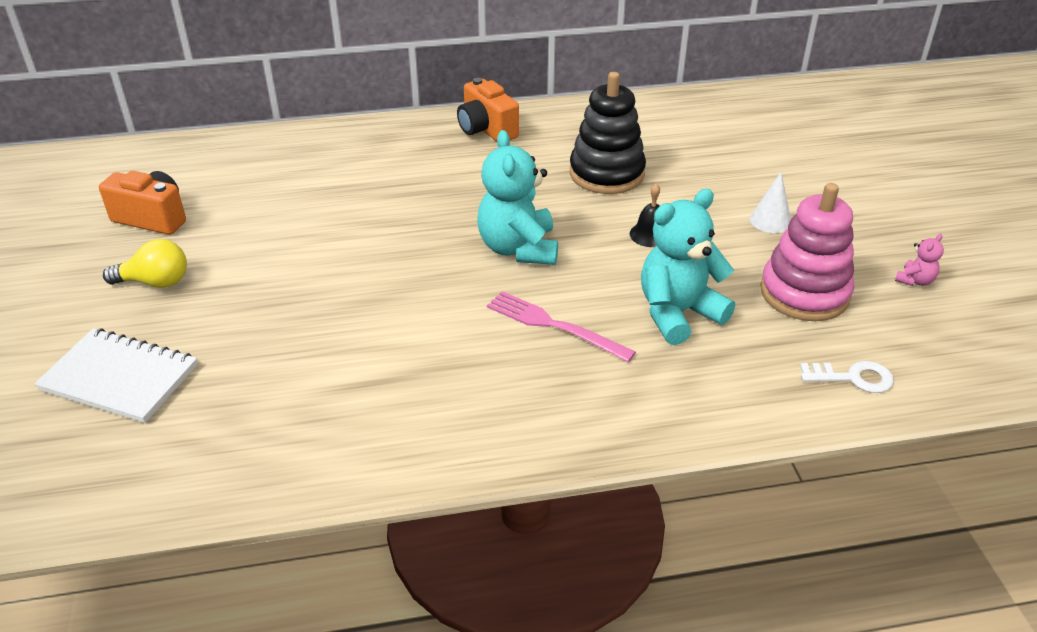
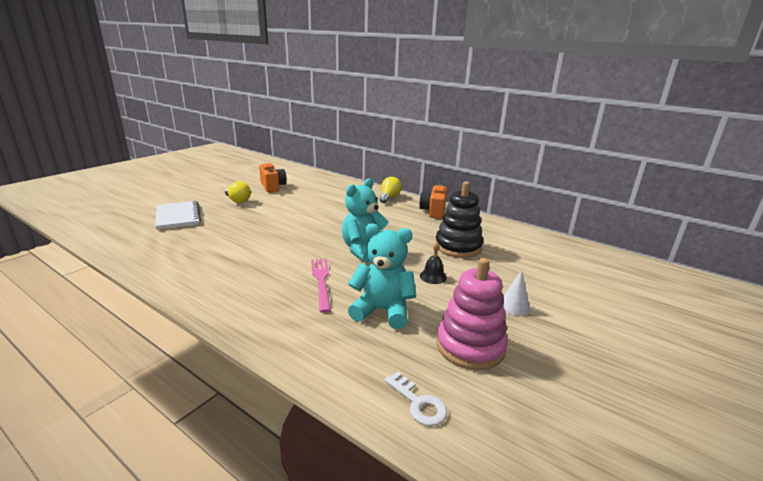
camera: 45 degrees right, 15 degrees down
(385, 136) = (389, 197): none -> yellow light bulb
(915, 280) = (564, 389): pink teddy bear -> none

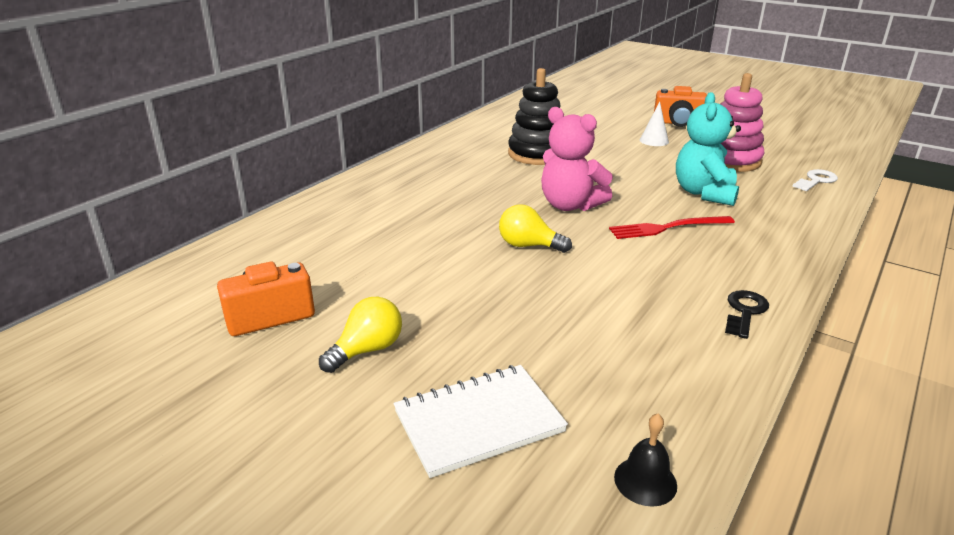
camera: 90 degrees left, 5 degrees up
(202, 289) = (745, 311): none -> black key
(321, 281) = (667, 228): pink fork -> red fork
(364, 250) = (570, 205): turquoise teddy bear -> pink teddy bear
(389, 197) = (358, 190): yellow light bulb -> yellow light bulb (528, 246)
(433, 211) = (421, 162): orange camera -> orange camera (678, 123)
(433, 276) = (618, 169): black bell -> black bell (645, 481)

